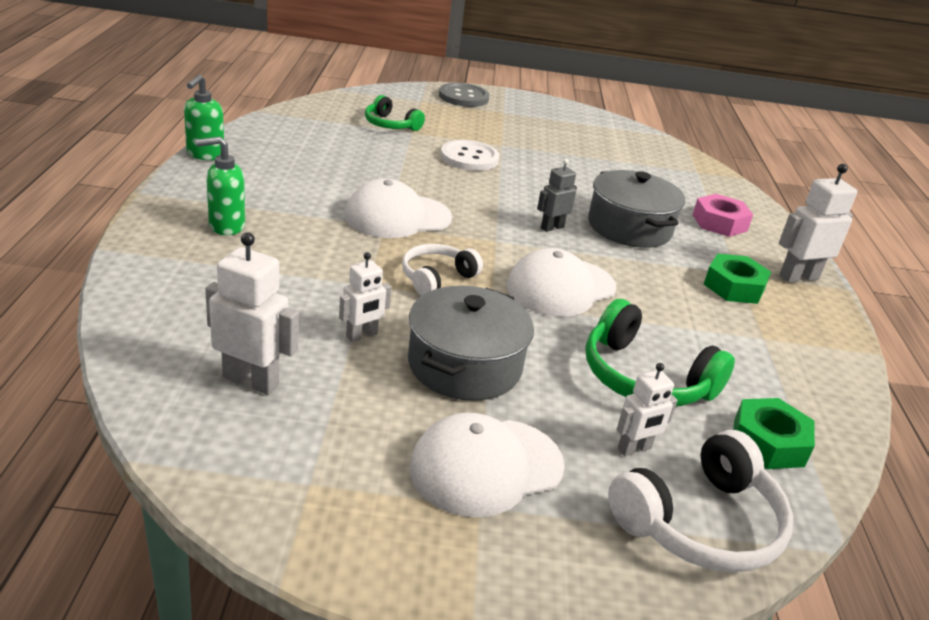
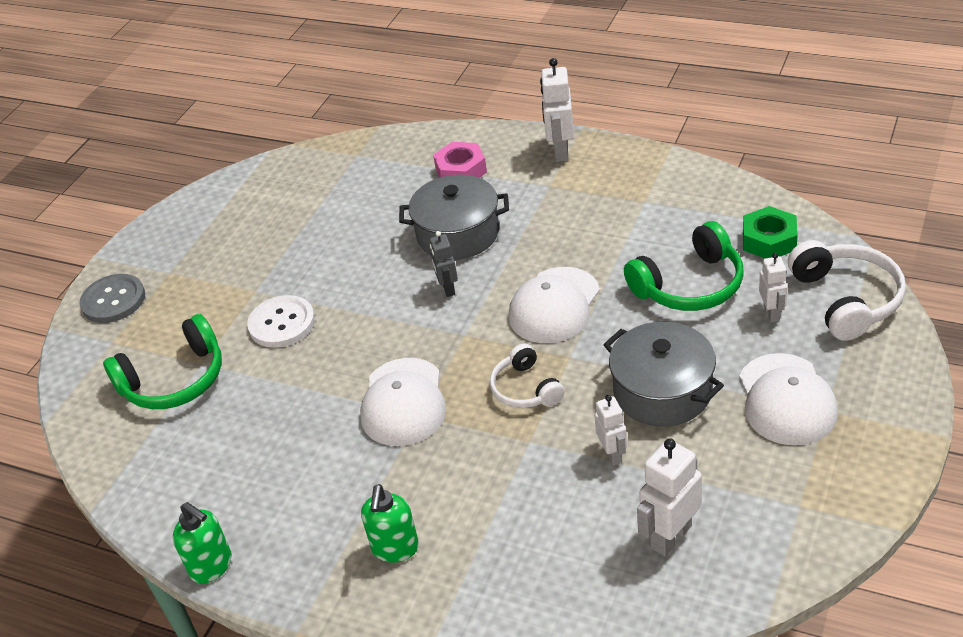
camera: 60 degrees left, 10 degrees up
(390, 125) = (175, 380): green headphones -> green headphones, size x1.60
(561, 287) = (554, 305): white cap -> white cap turned 45 degrees clockwise
(734, 287) = (569, 195): green nut -> none

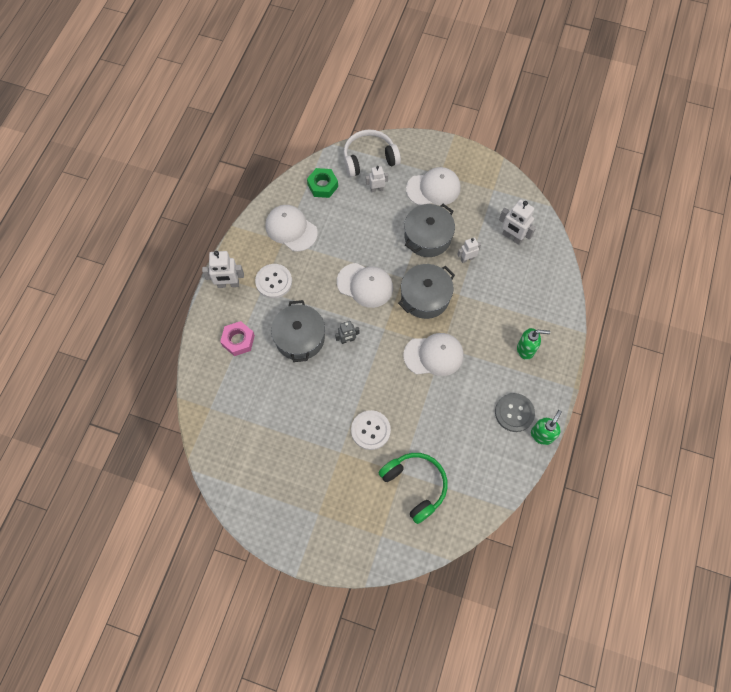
camera: 100 degrees left, 25 degrees up
(113, 300) = (342, 546): grey button -> grey button (514, 413)
(525, 389) = (425, 297): white headphones -> grey pot
(564, 197) = (274, 281): none -> white button
(669, 208) = (291, 229): none -> white cap
(689, 285) = (354, 222): green headphones -> none

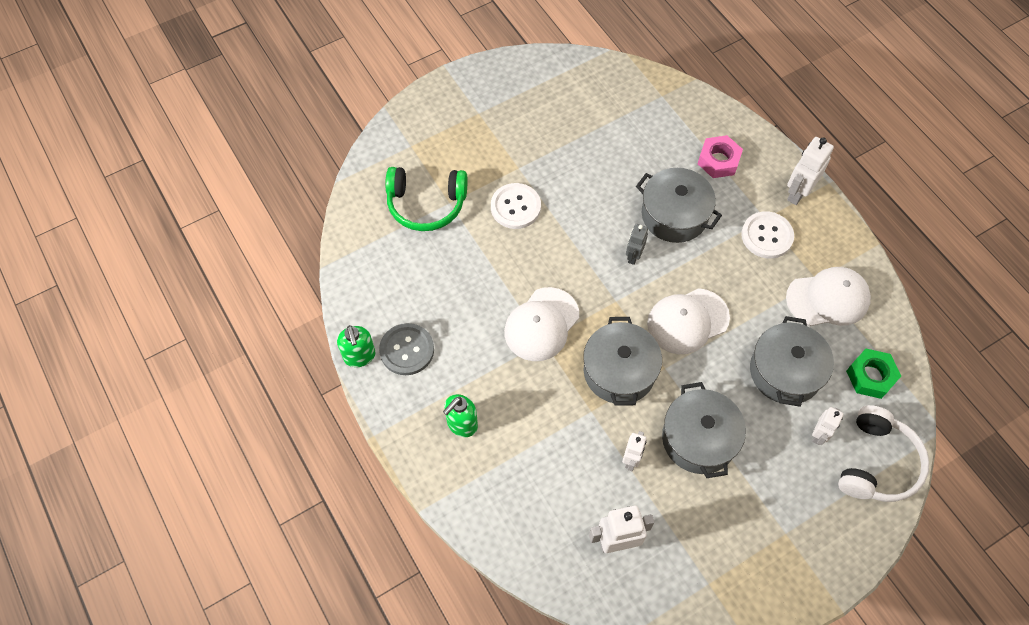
camera: 130 degrees right, 5 degrees down
(354, 223) = (785, 371): none -> grey pot
(433, 188) = (768, 506): white cap -> none

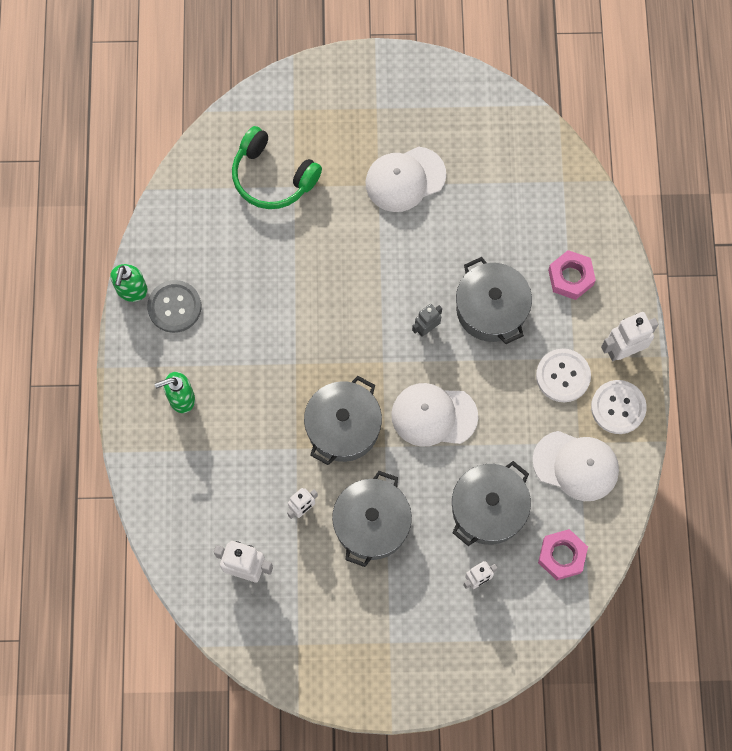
camera: 30 degrees right, 10 degrees up
(515, 207) = (351, 223): white button -> white button (618, 407)
(541, 324) = (303, 347): white cap -> white cap (405, 179)
(870, 376) = (561, 556): green nut -> pink nut
(877, 463) = (510, 631): white headphones -> none

